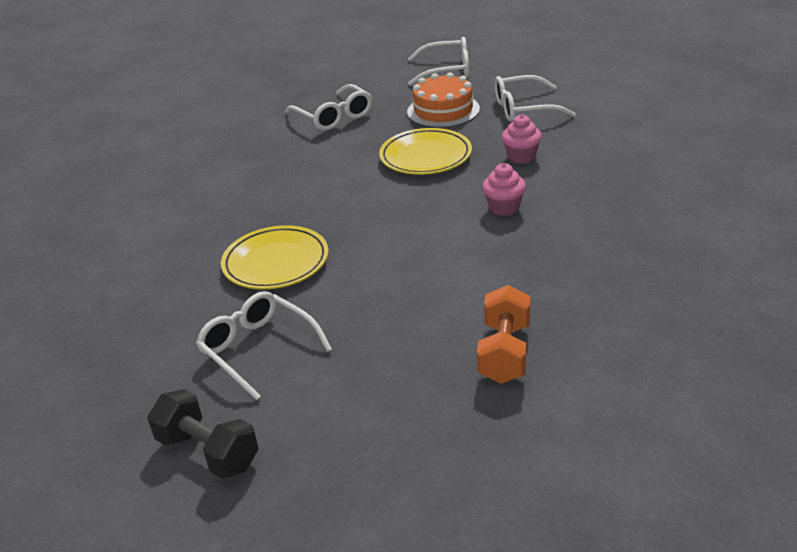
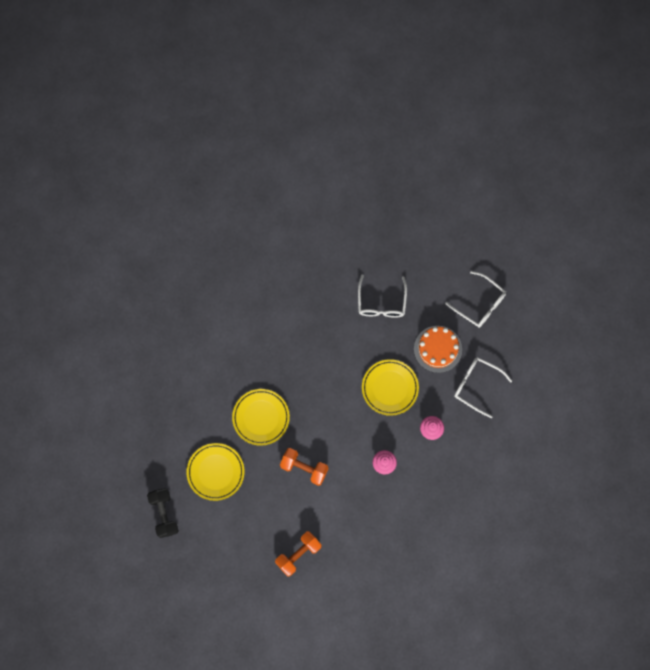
camera: 35 degrees right, 40 degrees up
(259, 350) = (215, 472): white glasses -> yellow plate
(398, 269) = (304, 468): none -> orange dumbbell

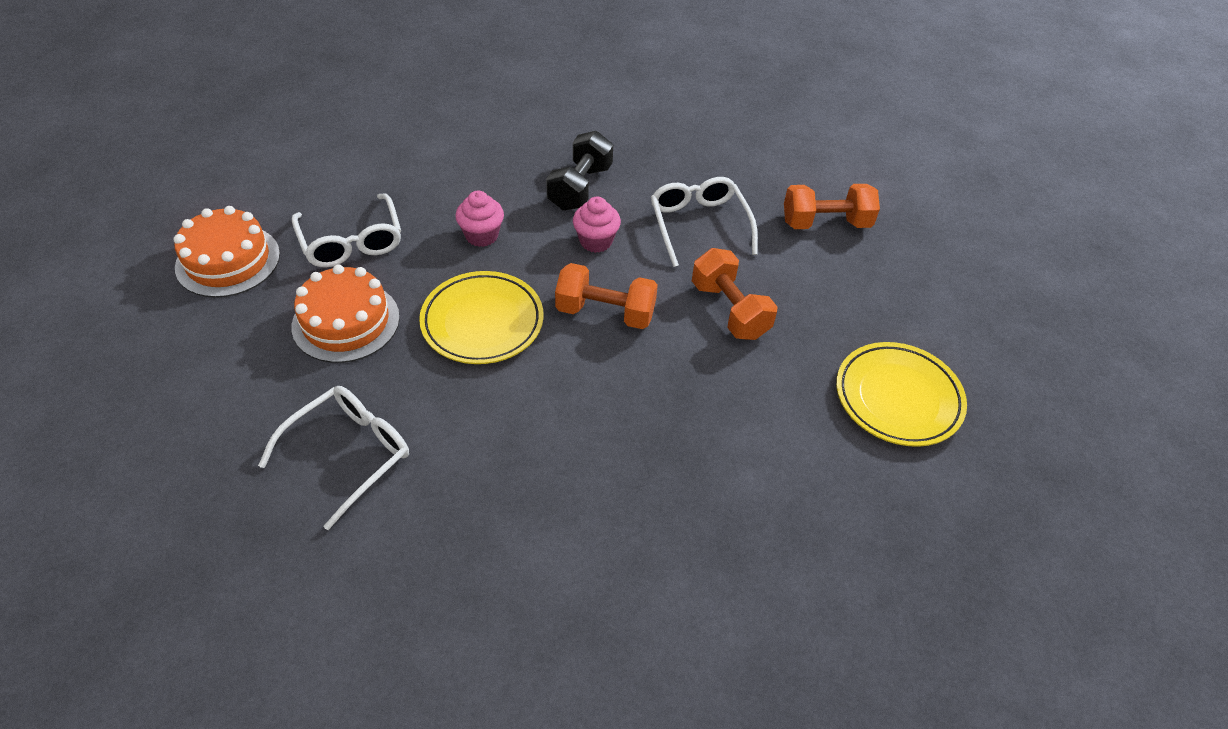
camera: 145 degrees left, 25 degrees down
(164, 514) = (1039, 397): black dumbbell -> black dumbbell (580, 187)
(261, 417) = (749, 424): yellow plate -> none
(349, 429) = (605, 312): none -> orange dumbbell
(480, 304) = (201, 336): white glasses -> white glasses (699, 225)
(511, 340) = (228, 260): none -> orange cake

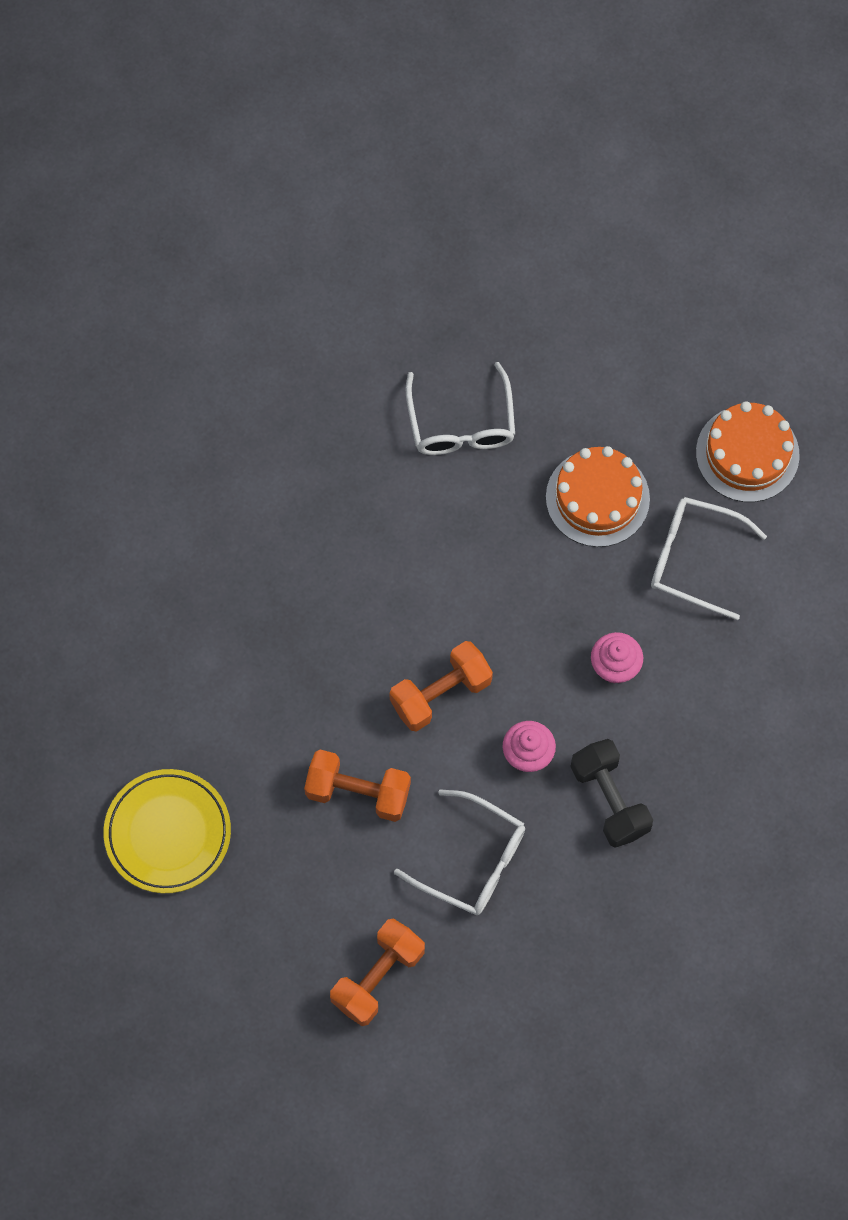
camera: 135 degrees right, 20 degrees up
(482, 322) = (511, 594): yellow plate -> none

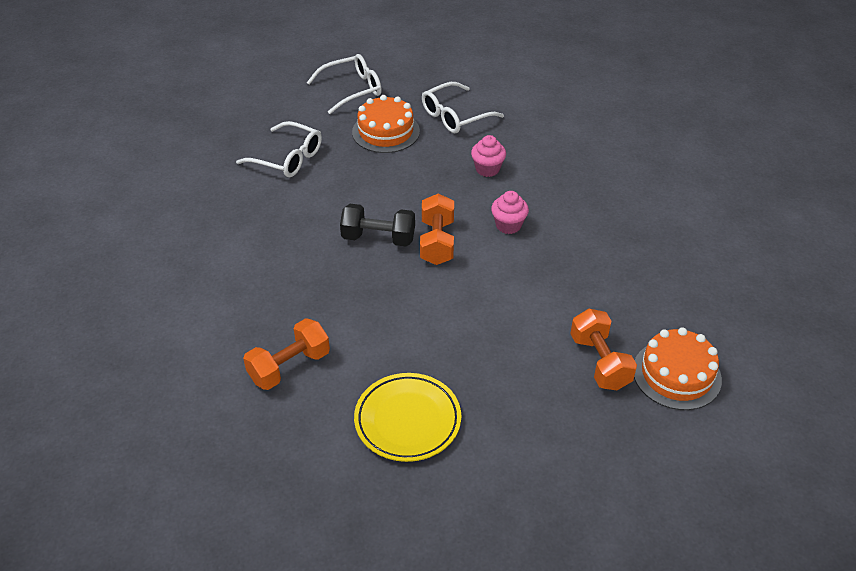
camera: 55 degrees left, 25 degrees down
(358, 792) = (466, 309): orange dumbbell -> orange dumbbell (289, 367)
(471, 860) = (555, 280): white glasses -> white glasses (351, 90)
(609, 799) = (564, 207): black dumbbell -> black dumbbell (378, 238)
(747, 454) = (417, 75): orange cake -> orange cake (676, 374)

